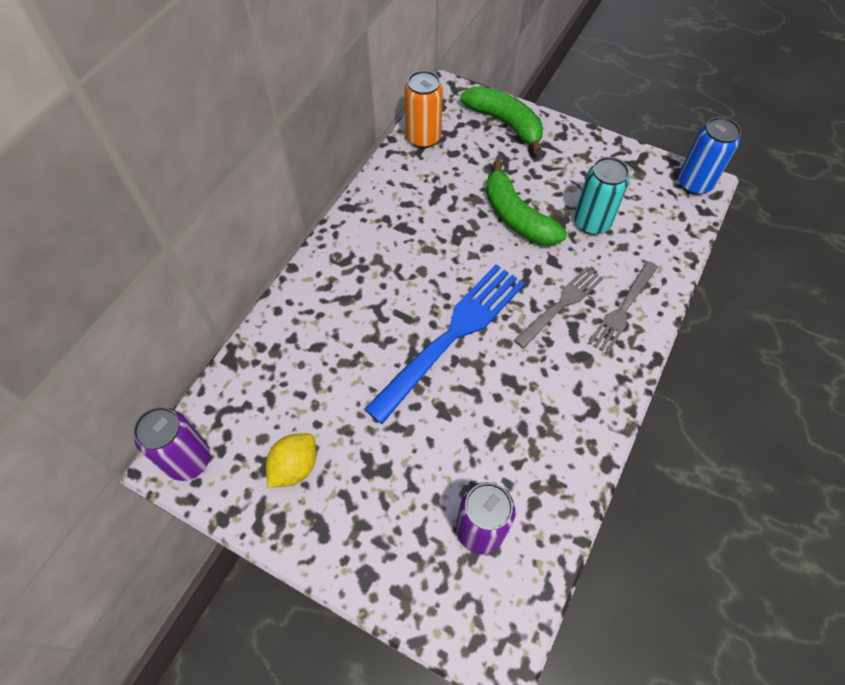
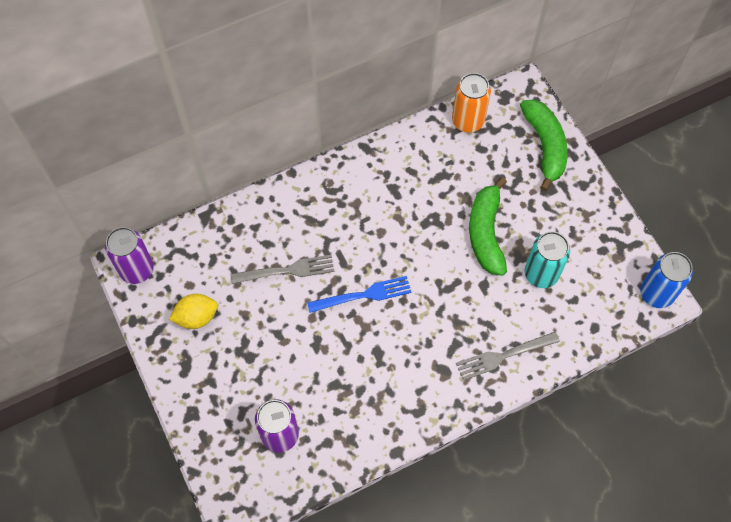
camera: 35 degrees right, 5 degrees up
(452, 336) = (363, 295): blue fork -> blue fork, size x0.58
(561, 304) = (461, 323): grey fork -> grey fork (287, 270)

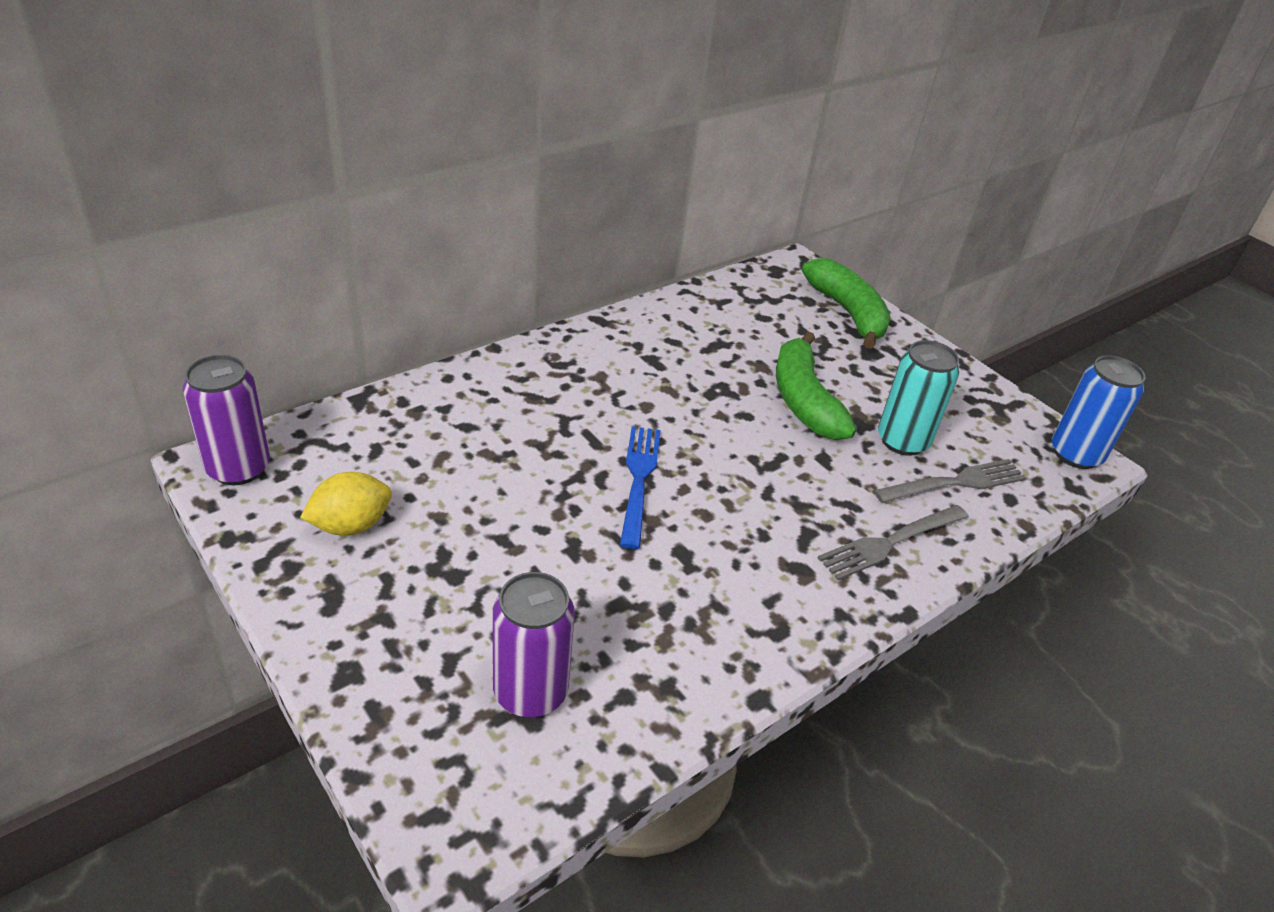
camera: 15 degrees left, 25 degrees down
(287, 270) = (505, 456): grey fork -> grey fork (955, 483)
(363, 295) = (639, 480): blue fork -> blue fork turned 60 degrees counterclockwise
(468, 121) = (735, 292): orange can -> none

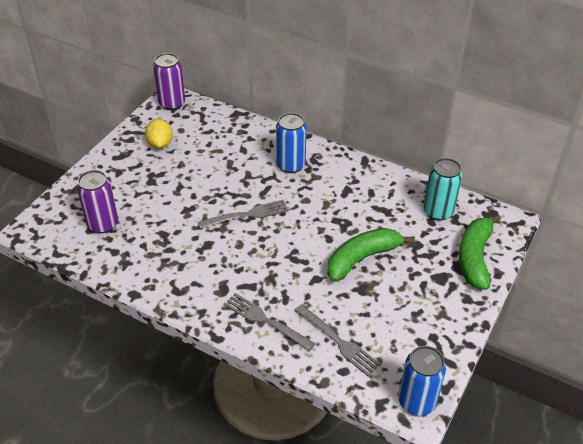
camera: 70 degrees right, 5 degrees up
(351, 525) = (160, 144): yellow lemon -> yellow lemon turned 45 degrees clockwise
(552, 390) = (290, 165): none -> blue can
(639, 480) = (247, 215): blue fork -> grey fork
(847, 313) = (475, 257): green banana -> green banana turned 150 degrees clockwise
(902, 441) = (359, 310): turquoise can -> turquoise can (438, 211)

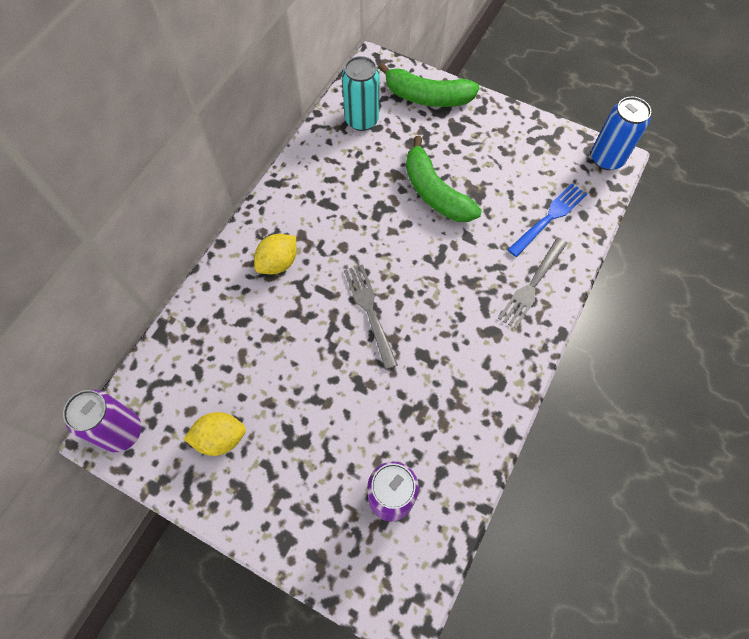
camera: 90 degrees left, 20 degrees up
(290, 165) = (278, 263): blue can -> yellow lemon
(338, 341) = (549, 218): grey fork -> blue fork

